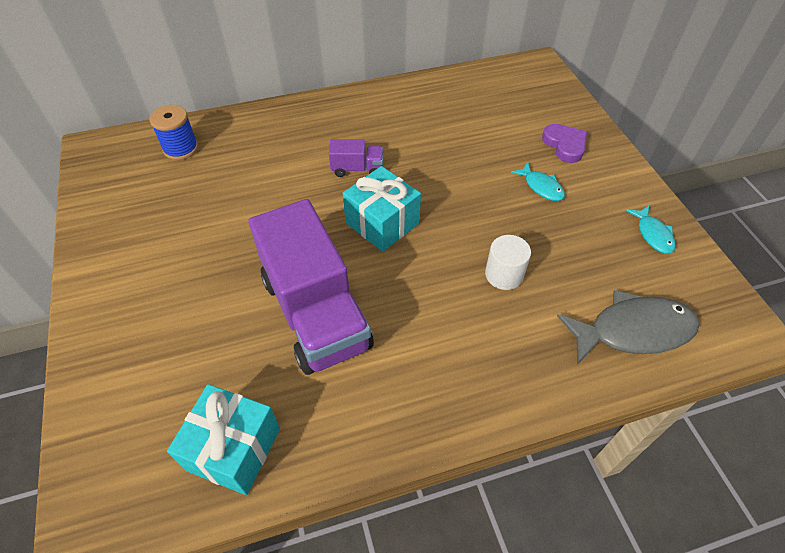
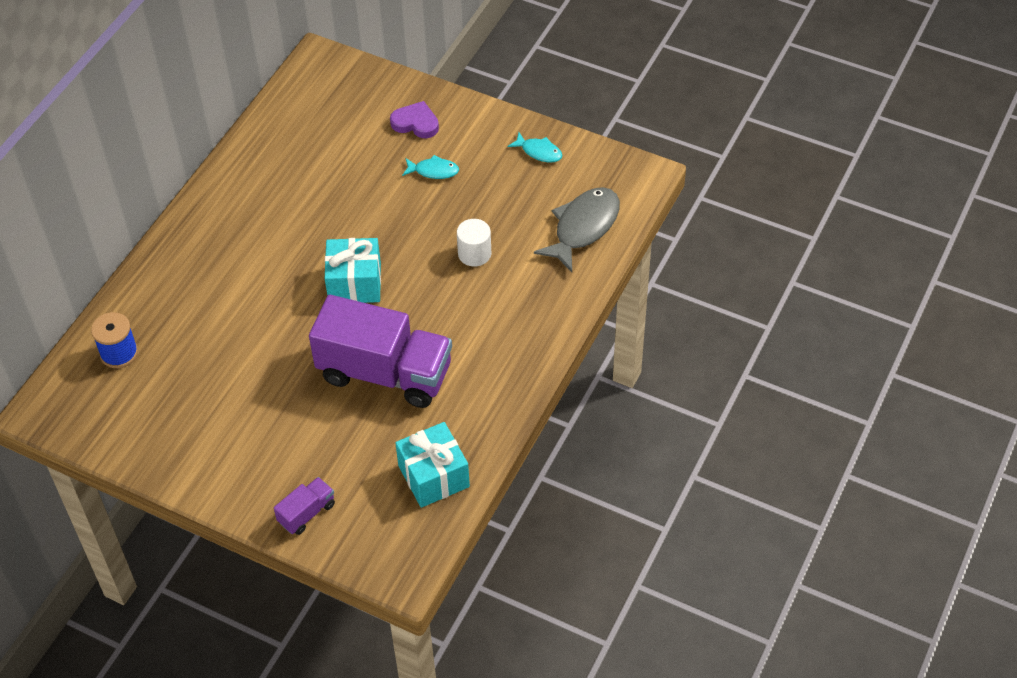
camera: 45 degrees left, 0 degrees up
(357, 169) = (285, 259): purple truck -> purple truck (307, 513)

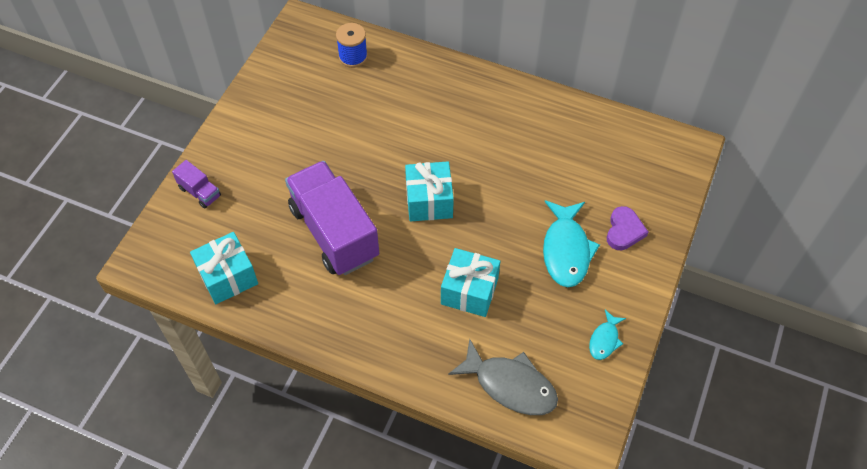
camera: 85 degrees right, 5 degrees up
(385, 373) = (334, 232): purple truck -> purple truck turned 135 degrees clockwise
(433, 171) = (566, 250): turquoise fish -> turquoise fish, size x1.91
(474, 253) = (469, 291): white cylinder -> turquoise gift

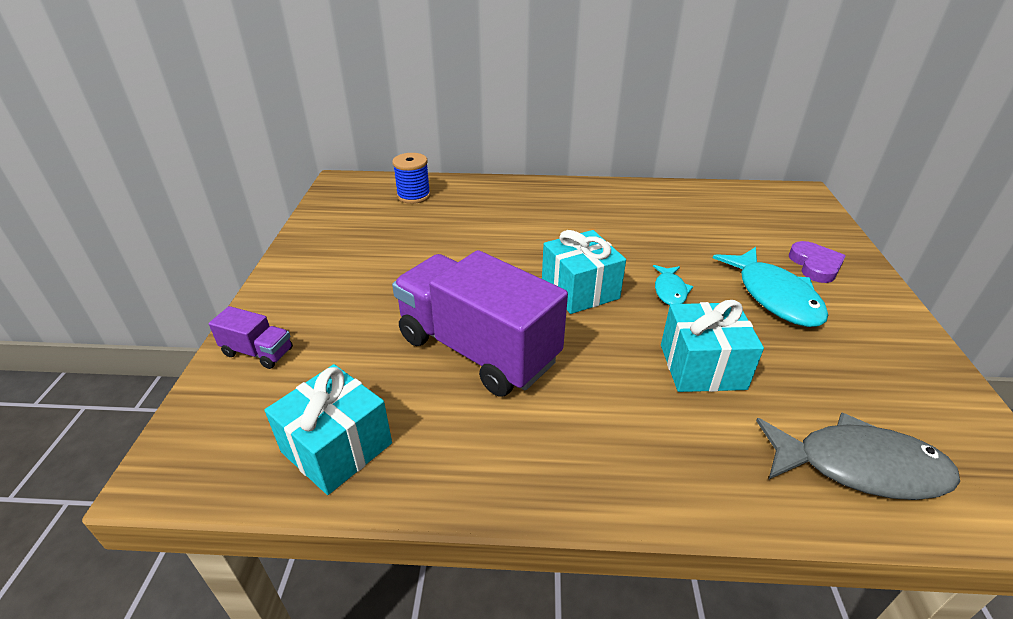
camera: 20 degrees left, 20 degrees down
(604, 340) = (912, 372): turquoise fish -> turquoise fish (670, 290)

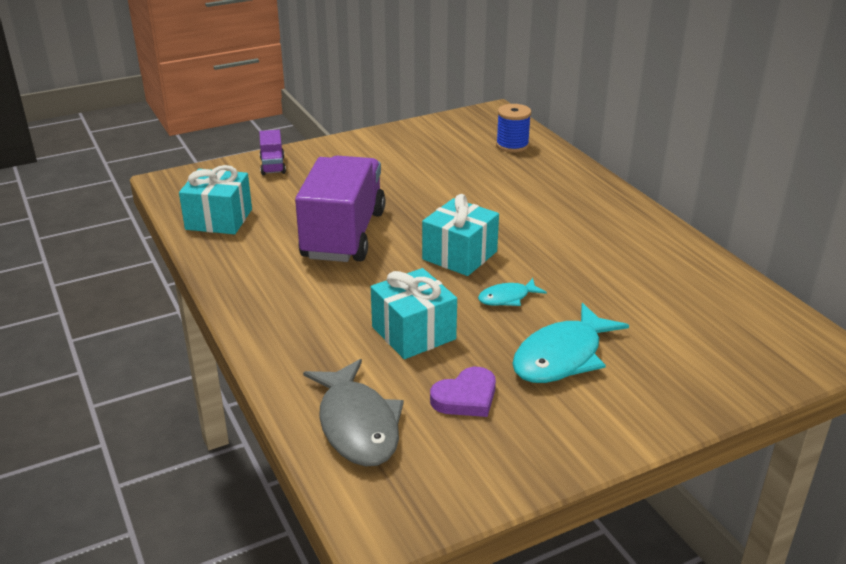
camera: 60 degrees right, 5 degrees down
(815, 265) = (655, 376): purple heart -> purple heart (466, 397)

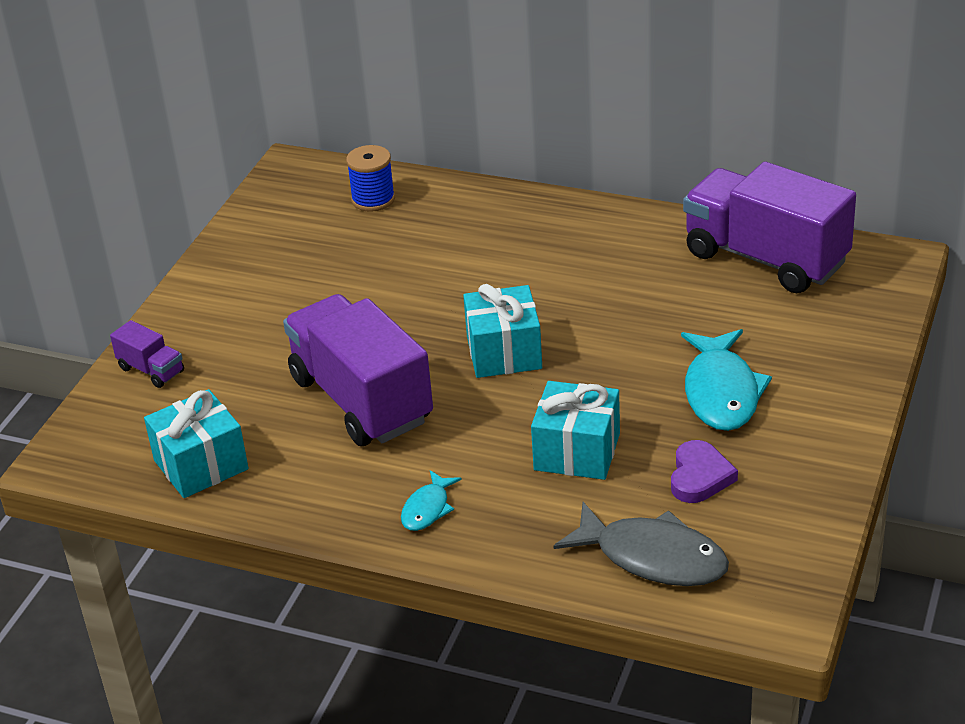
camera: 40 degrees left, 5 degrees up
(507, 298) = (605, 368): turquoise fish -> turquoise fish (427, 509)
(720, 296) = (765, 258): none -> purple truck

